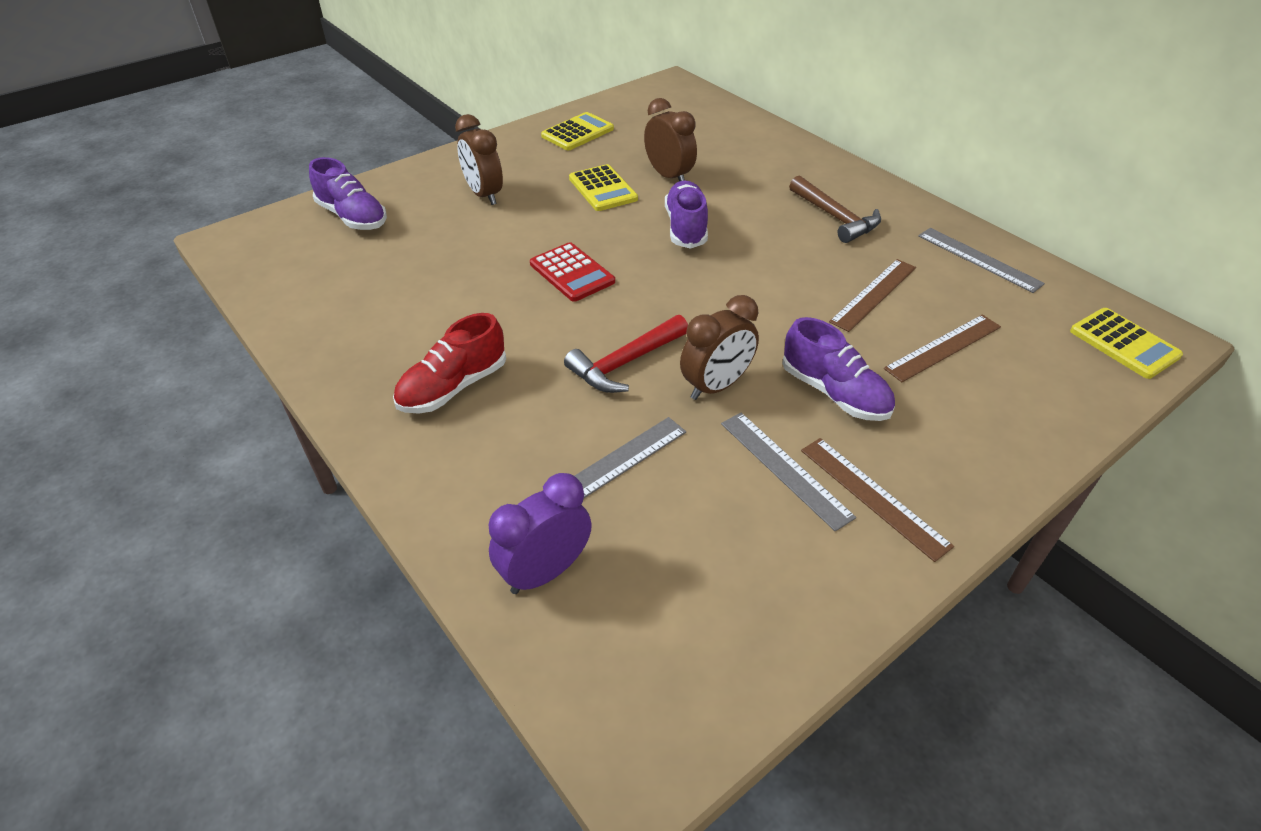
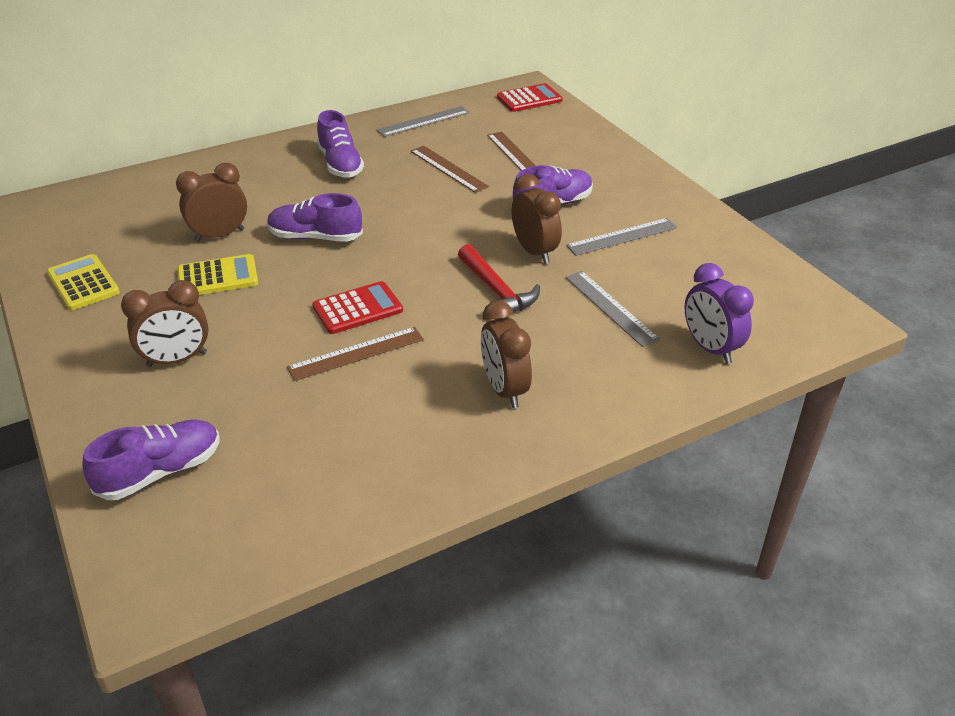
camera: 80 degrees left, 5 degrees down
(453, 387) = (504, 389): red shoe -> brown clock
(836, 218) = (340, 164): brown hammer -> purple shoe
(873, 496) = (649, 209): brown ruler -> brown ruler (356, 353)
(1124, 343) = (529, 99): yellow calculator -> red calculator

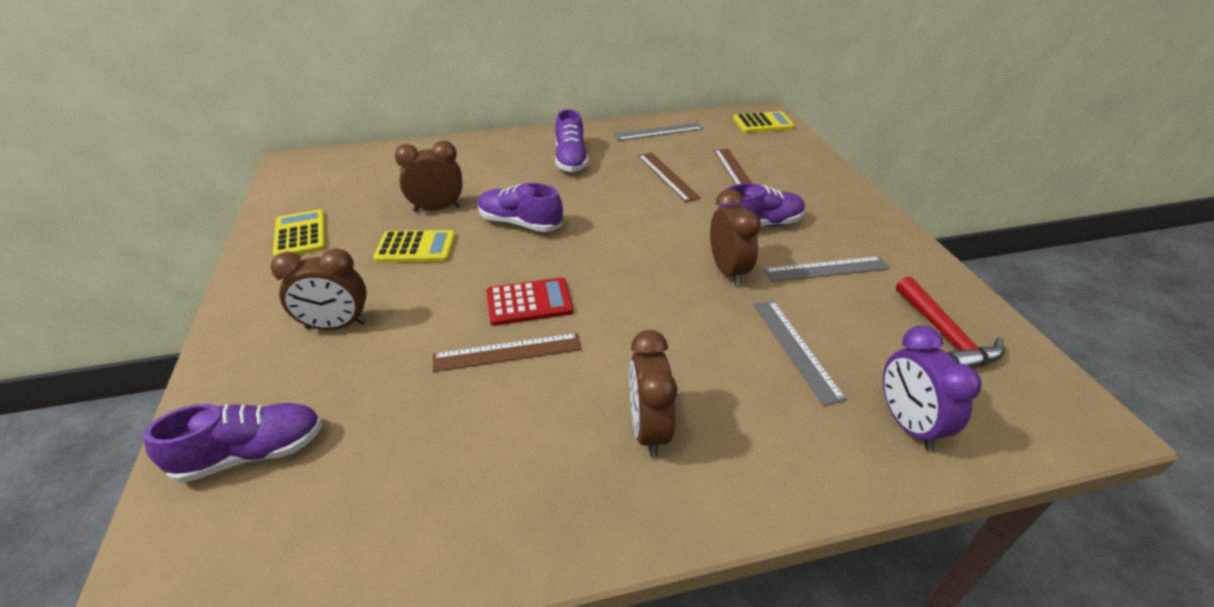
camera: 15 degrees right, 0 degrees up
(497, 291) = (676, 308): red hammer -> red hammer (945, 336)
(529, 99) = (763, 123): red calculator -> yellow calculator

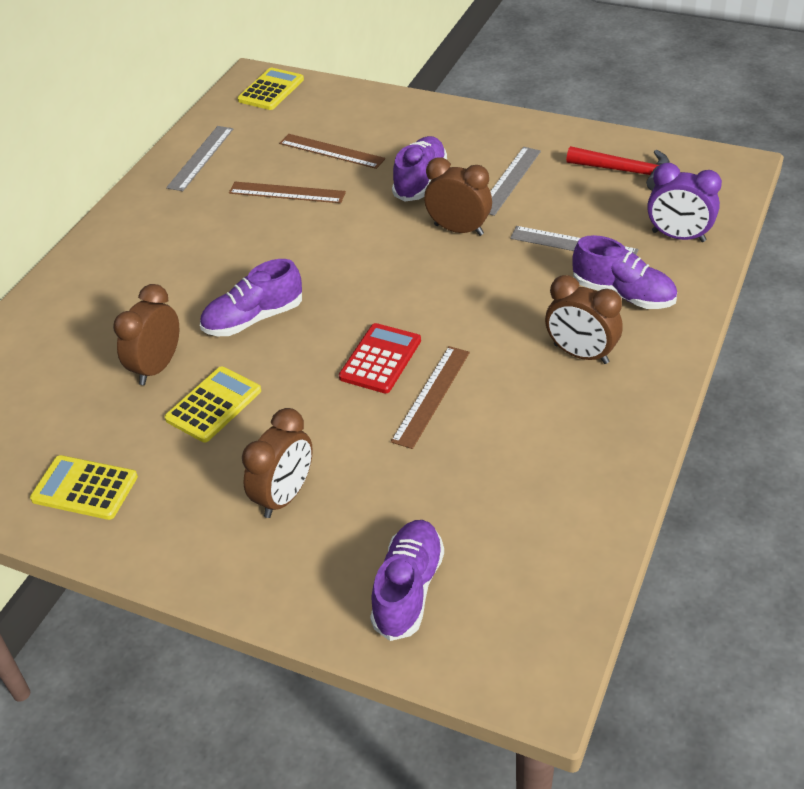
camera: 50 degrees left, 5 degrees up
(571, 160) = (178, 239): purple shoe -> purple shoe (623, 294)

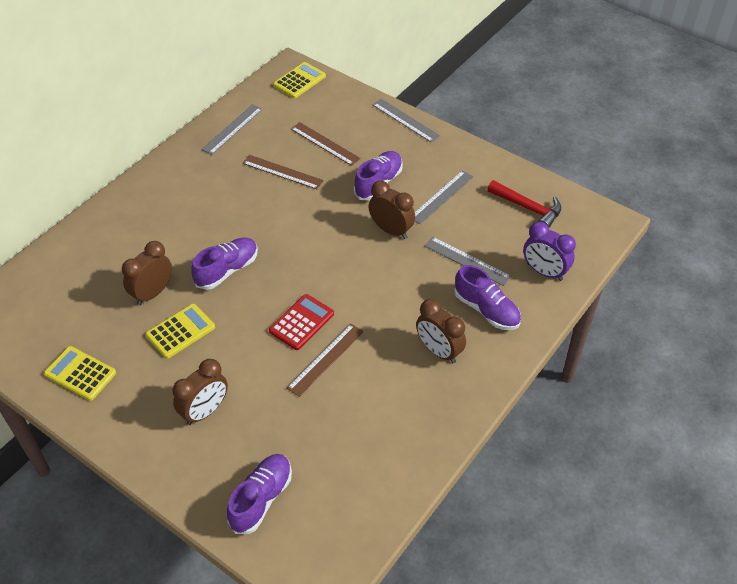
camera: 10 degrees right, 5 degrees up
(253, 319) = (227, 270): purple shoe -> purple shoe turned 150 degrees clockwise
(427, 107) = (405, 120): none -> grey ruler

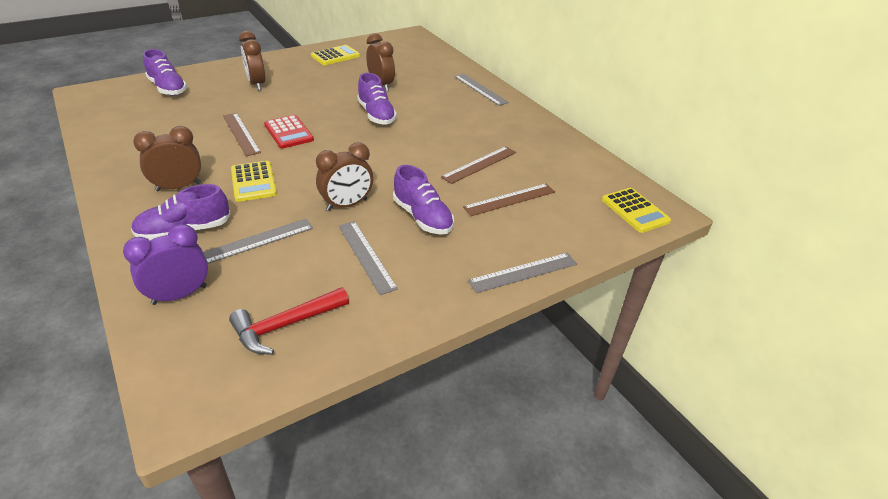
camera: 110 degrees right, 10 degrees down
(180, 331) = (334, 88): yellow calculator -> yellow calculator (253, 182)
(232, 129) = (561, 152): grey ruler -> grey ruler (480, 89)

